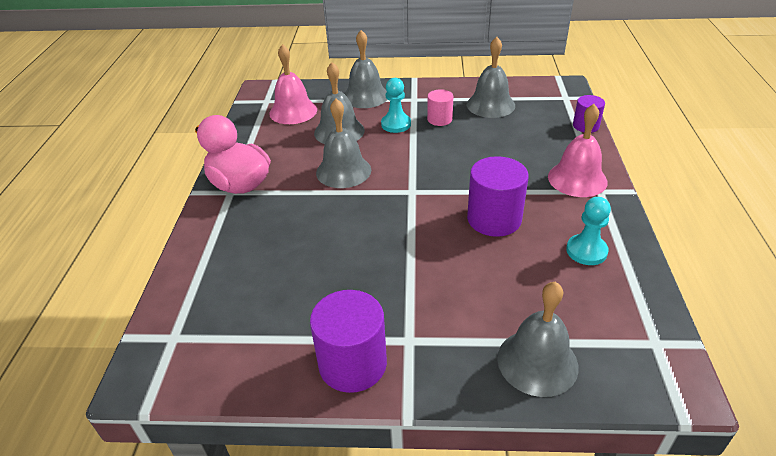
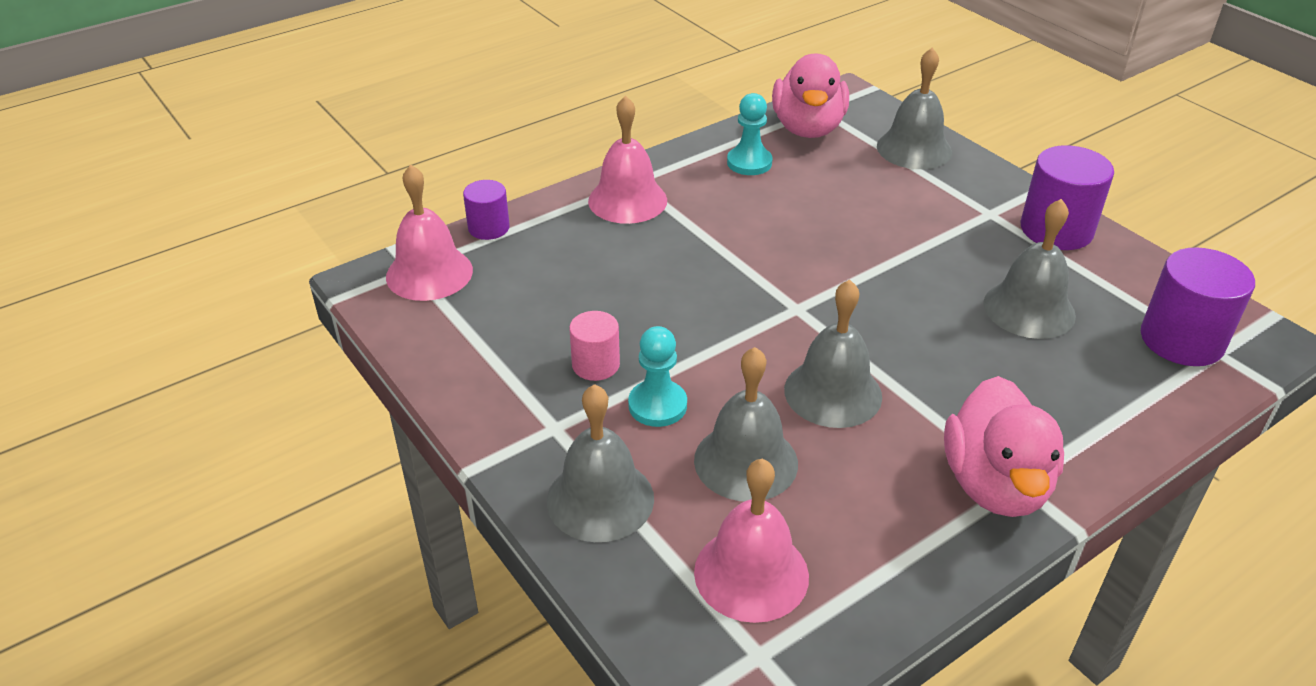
camera: 130 degrees left, 0 degrees up
(490, 105) = (500, 331): grey bell -> grey bell (1029, 309)
(494, 219) = (770, 229): purple cylinder -> purple cylinder (1181, 340)
(556, 100) = (429, 273): none -> pink bell
(621, 313) = (808, 128): none -> pink duck

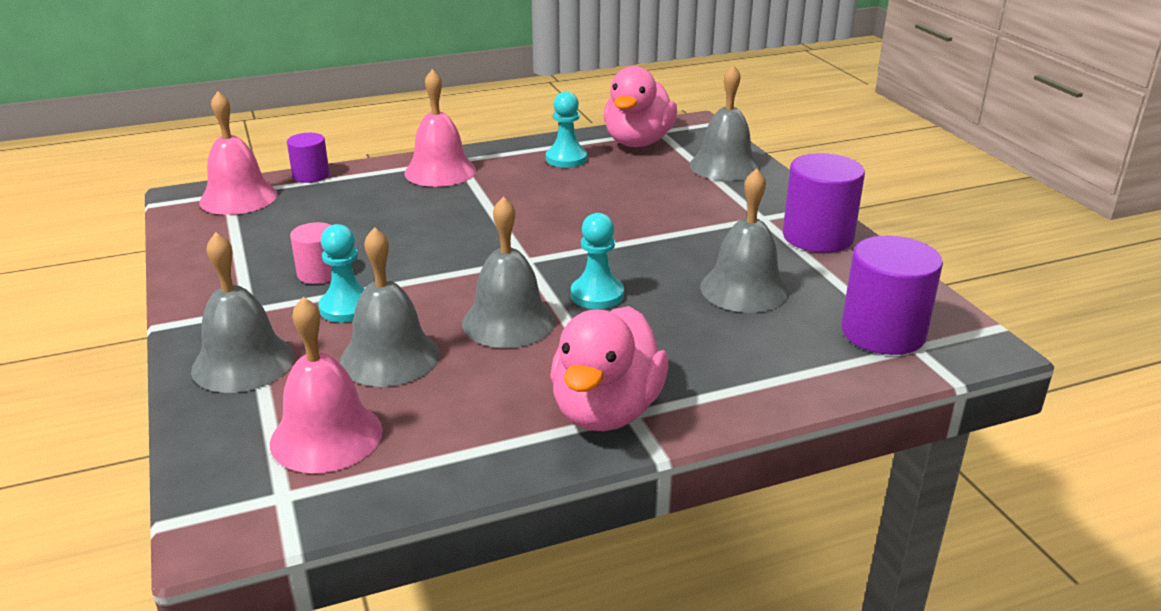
camera: 15 degrees right, 10 degrees down
(896, 342) = (597, 295): none -> turquoise pawn

